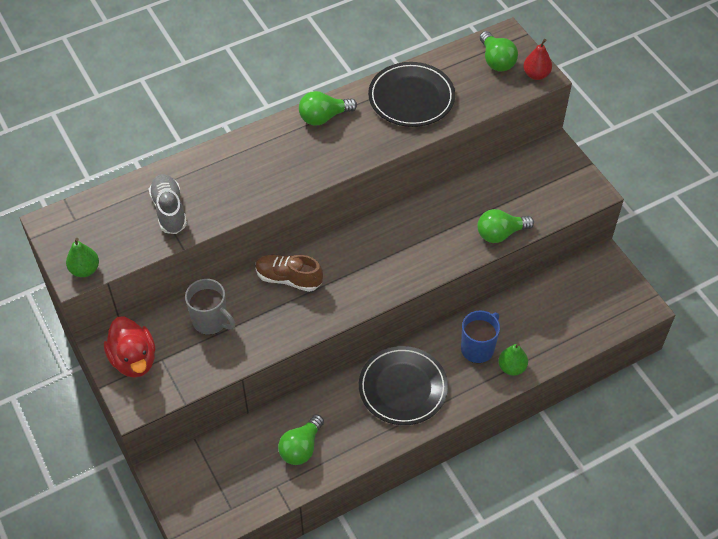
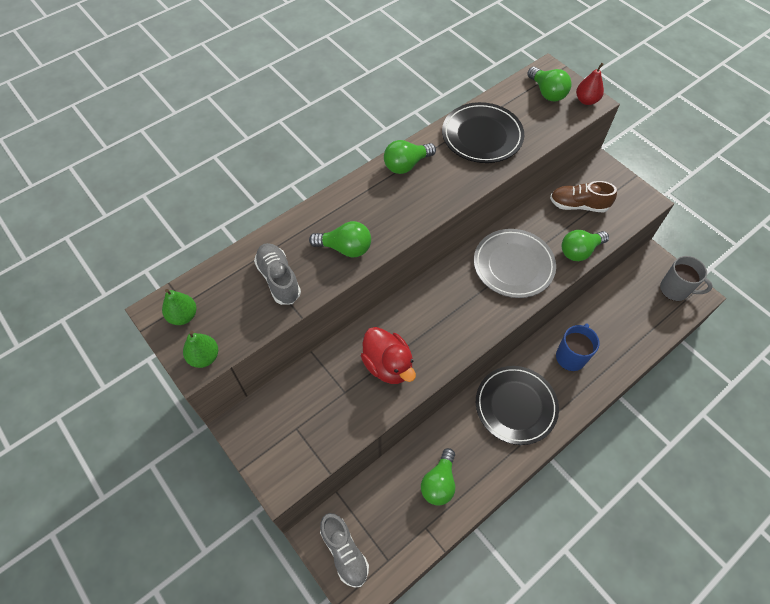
camera: 10 degrees left, 5 degrees up
(134, 360) = (268, 434): red duck -> red duck (388, 365)
(190, 494) = (344, 552): none -> grey shoe
(211, 321) = (336, 380): grey mug -> grey mug (675, 290)
(240, 190) = (345, 248): none -> green light bulb
(288, 279) = (400, 324): brown shoe -> brown shoe (578, 205)
(424, 238) = (513, 265): none -> grey plate
(511, 367) = (605, 370): green pear -> green pear (183, 316)

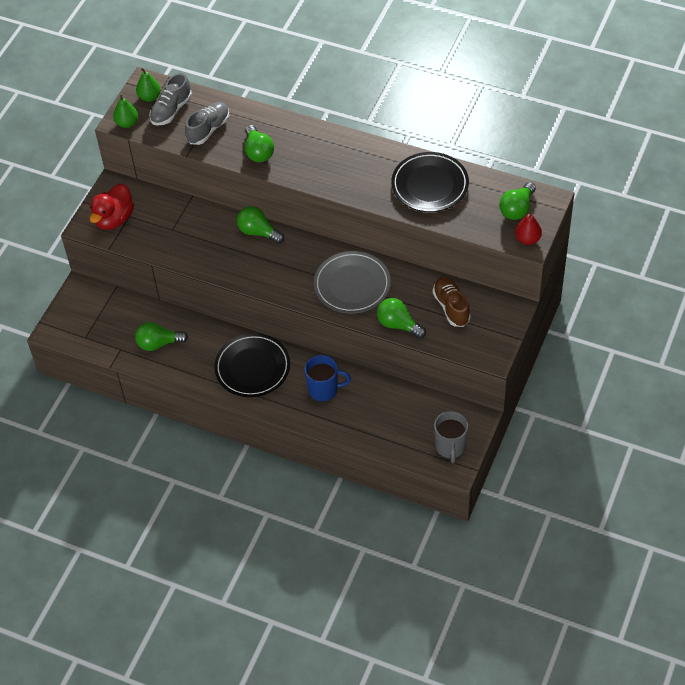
camera: 65 degrees right, 5 degrees down
(344, 552) = (77, 310): grey shoe -> grey shoe (171, 110)
(388, 365) = (208, 244): red duck -> red duck (114, 219)
(406, 165) = (363, 151): green light bulb -> green light bulb (258, 232)

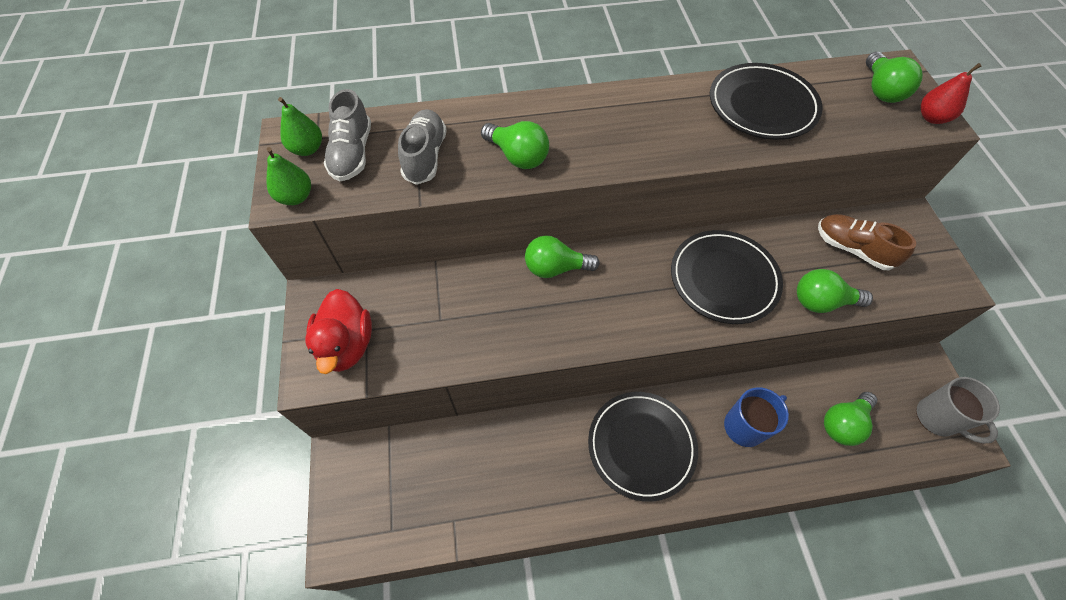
camera: 35 degrees left, 5 degrees up
(158, 343) = (499, 480): green light bulb -> green light bulb (843, 423)
(352, 285) = (723, 279): grey plate -> black plate

